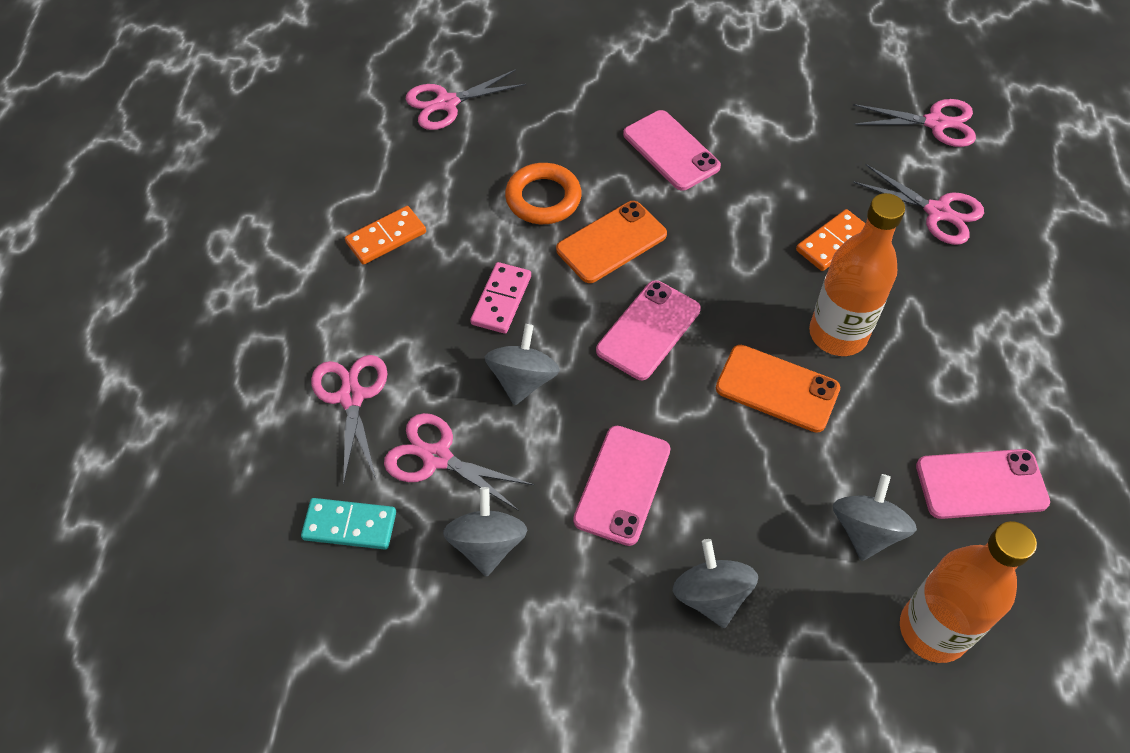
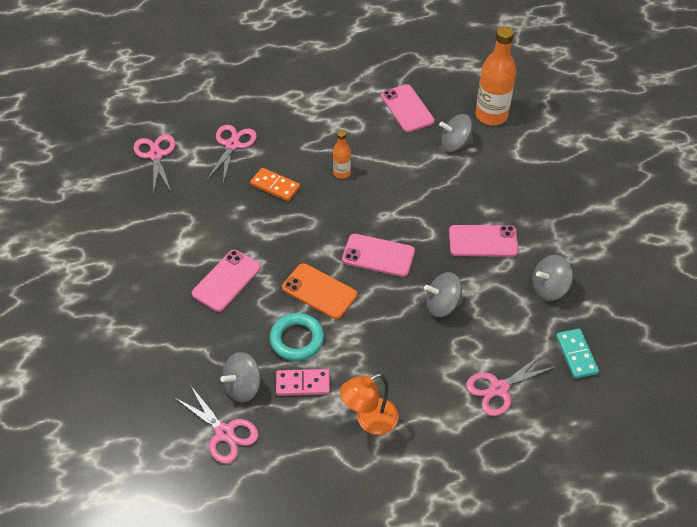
camera: 110 degrees left, 5 degrees down
(386, 237) = (369, 421): orange domino -> orange lamp
(437, 457) = (513, 329): pink scissors -> none
(501, 300) = (390, 335): pink domino -> pink domino (303, 383)
(543, 198) = (297, 339): orange ring -> turquoise ring
(711, 595) = (521, 193): grey spinning top -> grey spinning top (243, 387)
(777, 389) = (390, 191): orange phone -> none
(838, 334) = (341, 173): orange bottle -> orange bottle, size x0.51

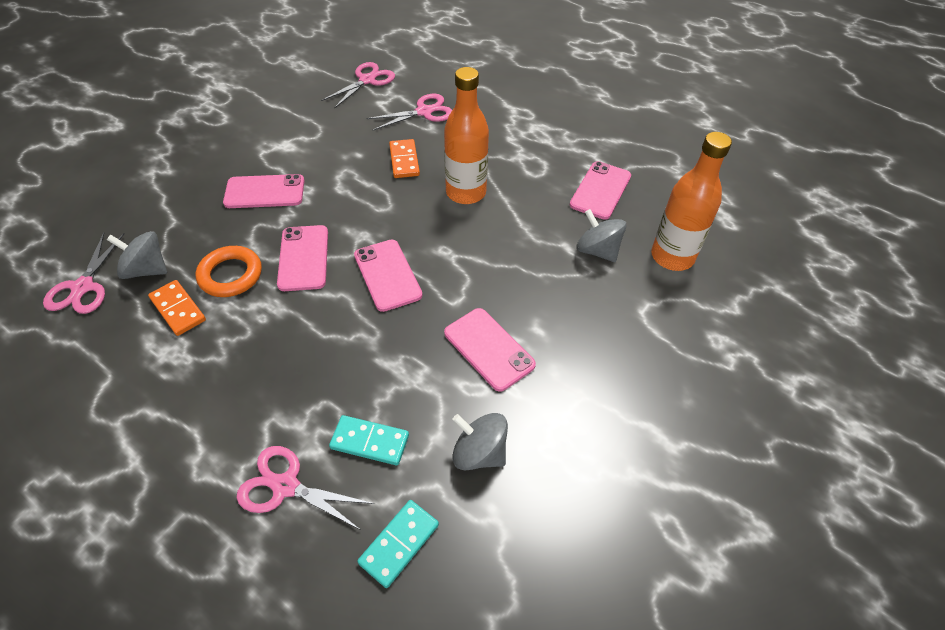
camera: 50 degrees right, 0 degrees up
(297, 339) = (230, 275): turquoise ring -> orange ring
(303, 383) = (178, 309): pink domino -> orange domino
(319, 291) = (303, 258): orange phone -> pink phone
(341, 173) = (466, 192): orange bottle -> orange bottle, size x1.97
(369, 421) = (162, 388): orange lamp -> none
(442, 305) = (366, 363): grey spinning top -> none
(501, 333) = (369, 442): none -> turquoise domino

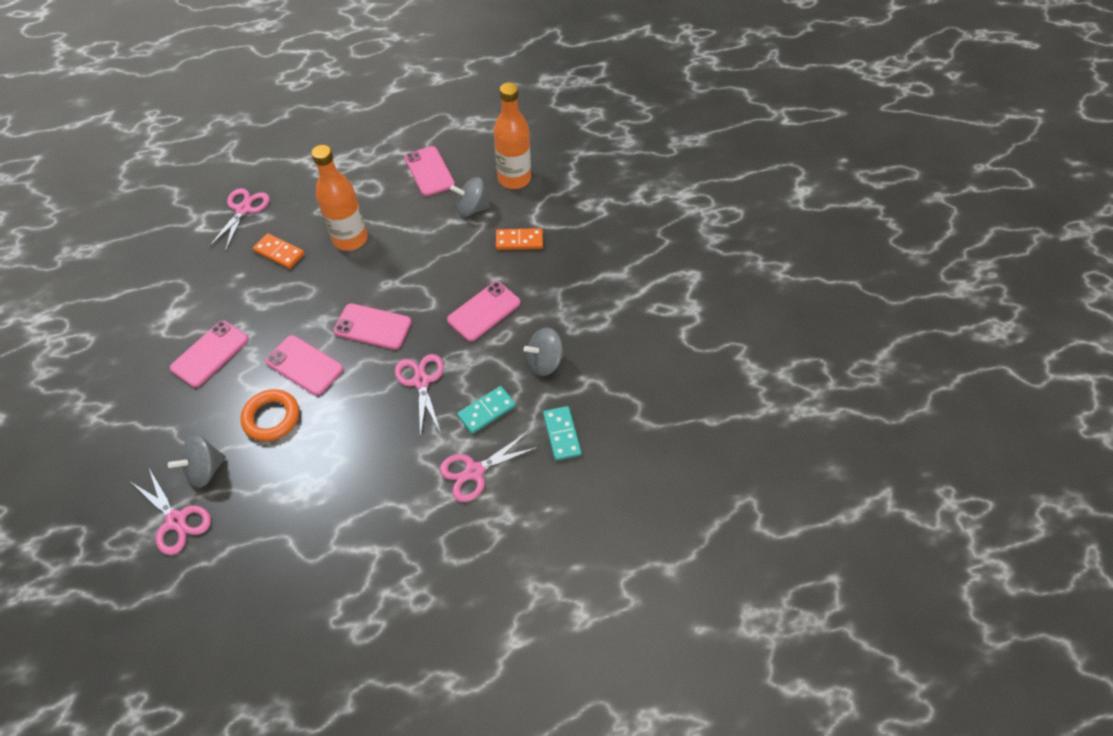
camera: 50 degrees left, 5 degrees up
(178, 309) = (269, 466): orange domino -> orange domino (519, 241)
(367, 80) = (163, 220): pink scissors -> pink scissors (421, 381)
(489, 349) = (484, 311): pink phone -> pink phone turned 45 degrees counterclockwise

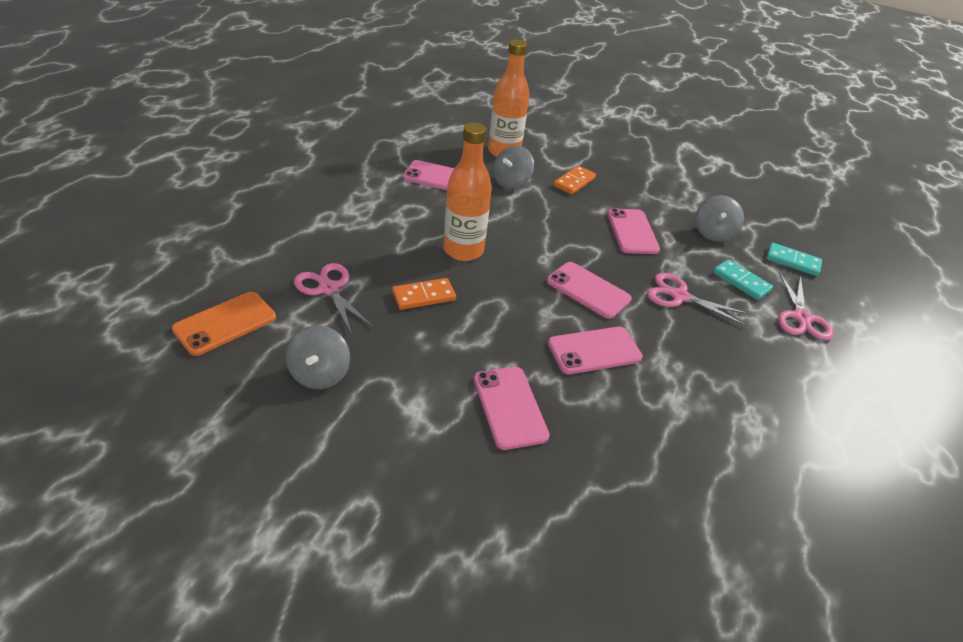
camera: 55 degrees left, 15 degrees down
(173, 194) = (225, 323): none -> orange phone
(176, 520) = (731, 545): pink scissors -> none
(205, 469) = (674, 486): grey spinning top -> grey spinning top (320, 374)
(271, 417) = (643, 404): orange ring -> none
(373, 327) = (588, 290): pink phone -> pink phone turned 75 degrees clockwise
(486, 411) = (741, 281): turquoise domino -> turquoise domino turned 45 degrees counterclockwise

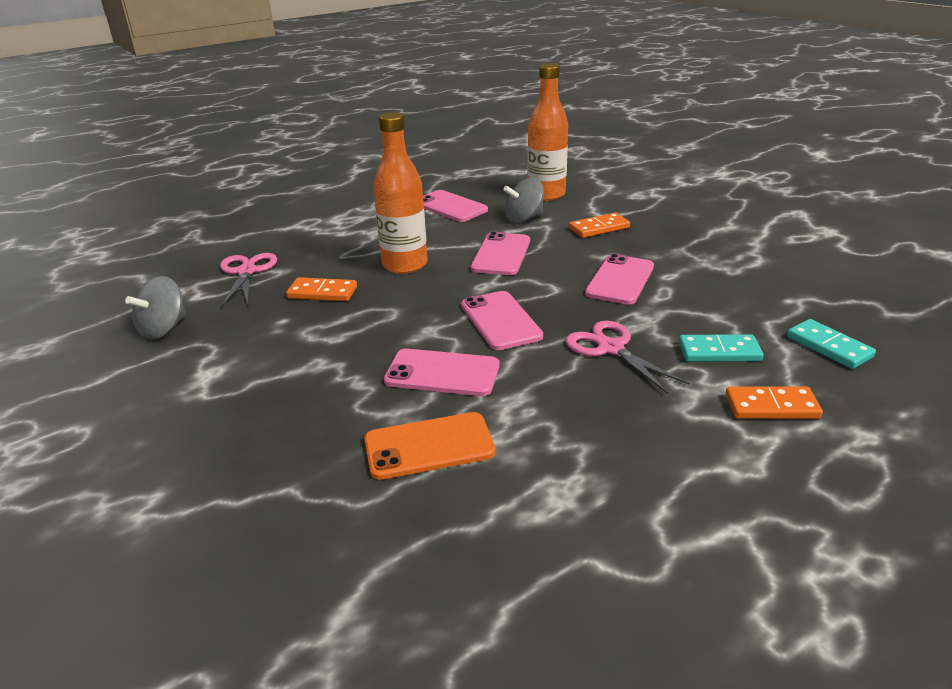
camera: 35 degrees right, 10 degrees down
(225, 323) = (139, 279): orange phone -> orange phone (429, 446)
(509, 407) = (294, 397): pink phone -> pink phone (501, 254)
(713, 233) = (734, 299): grey spinning top -> none
(741, 281) = (719, 351): turquoise domino -> turquoise domino turned 75 degrees counterclockwise
(801, 318) = (771, 406): pink scissors -> orange domino

